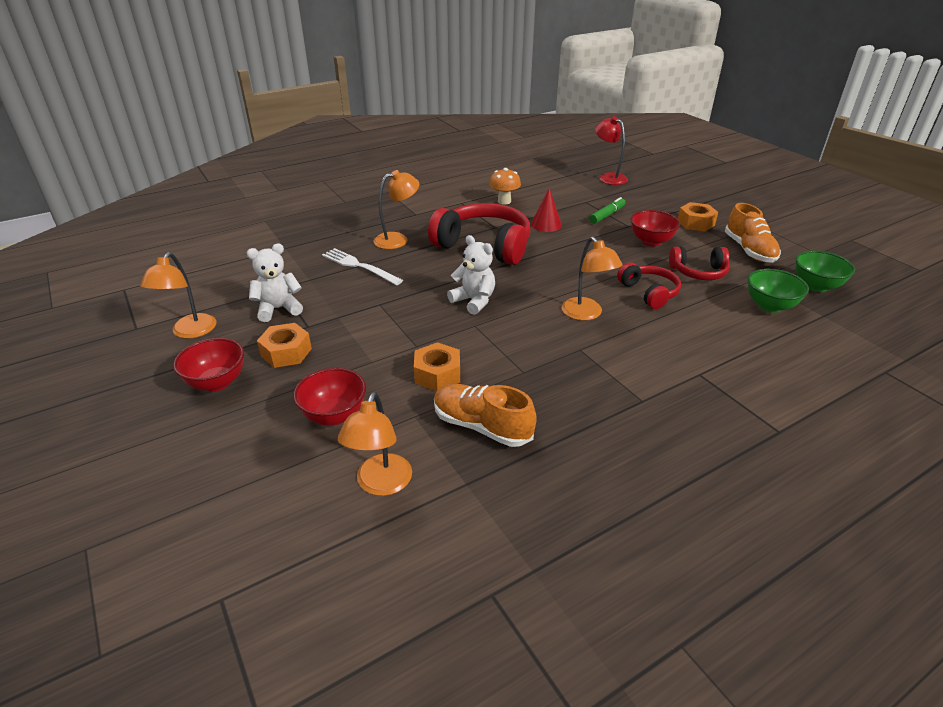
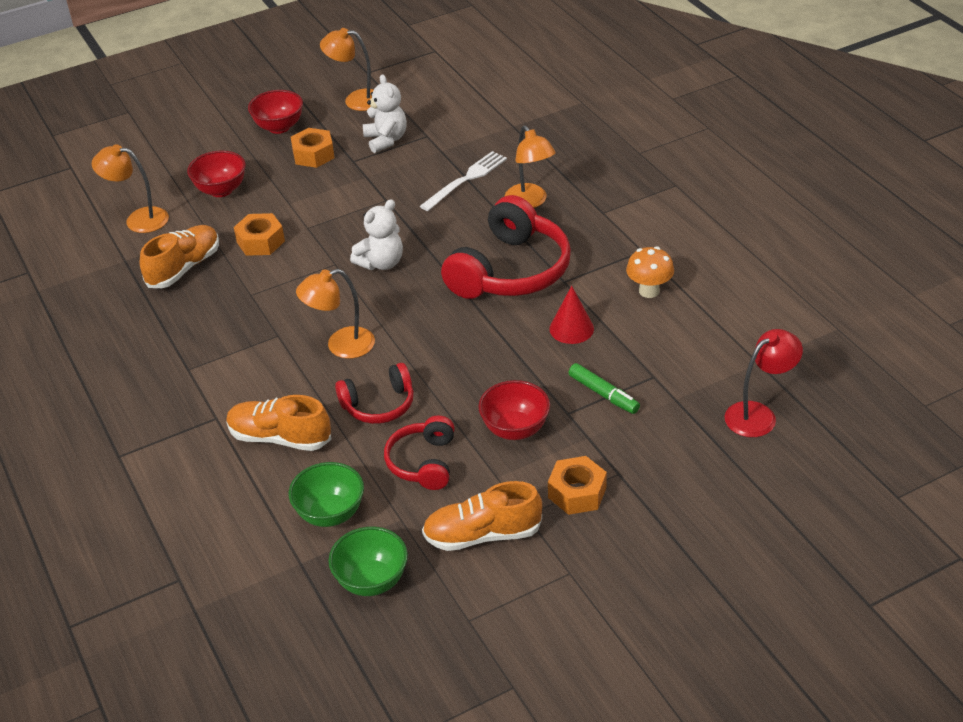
camera: 95 degrees right, 5 degrees up
(706, 336) = (280, 438): none -> orange shoe

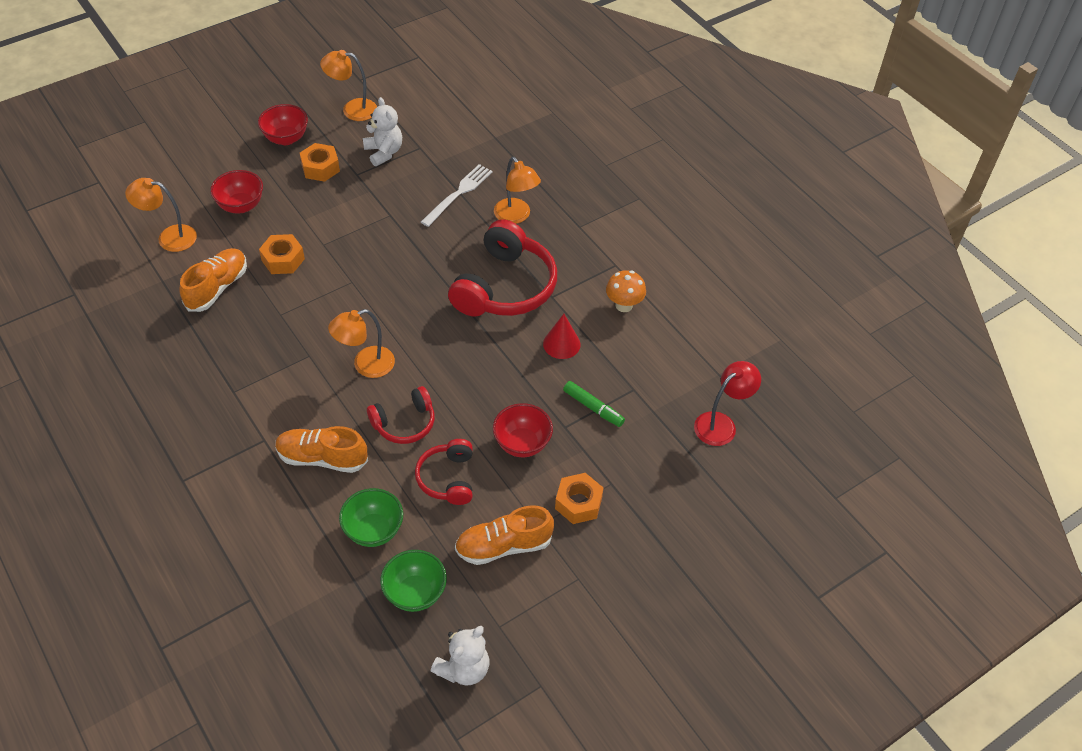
camera: 10 degrees left, 10 degrees up
(381, 263) = (392, 280): white teddy bear -> white teddy bear (463, 668)

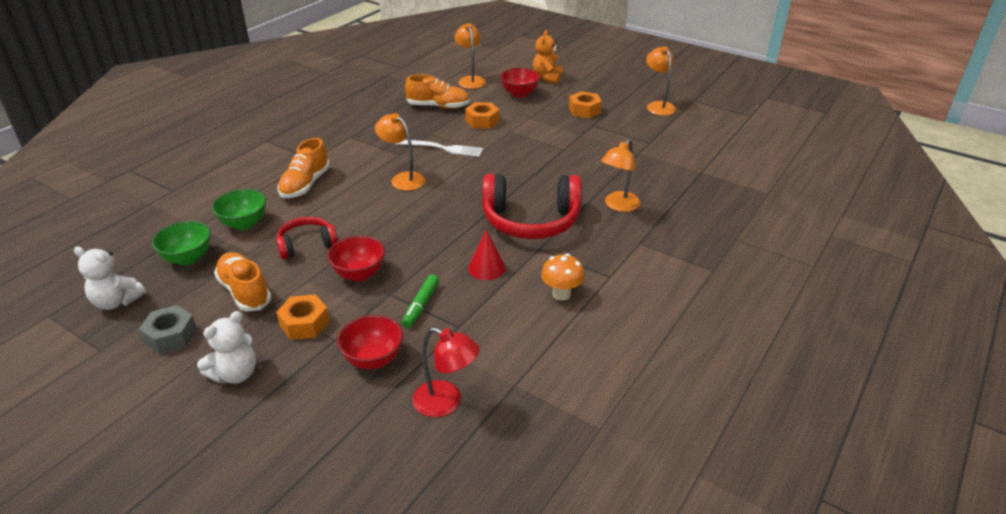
camera: 70 degrees right, 15 degrees down
(218, 168) = (547, 78): none -> orange teddy bear
(286, 138) = (600, 91): red bowl -> red bowl (373, 359)
(322, 458) = (305, 185): orange shoe -> orange shoe turned 150 degrees counterclockwise
(384, 152) = (627, 129): white teddy bear -> white teddy bear (235, 374)
(404, 423) = (354, 210): red headphones -> none
(458, 194) = (617, 172): white fork -> white fork (442, 148)
(547, 619) = (171, 336): none -> grey nut

